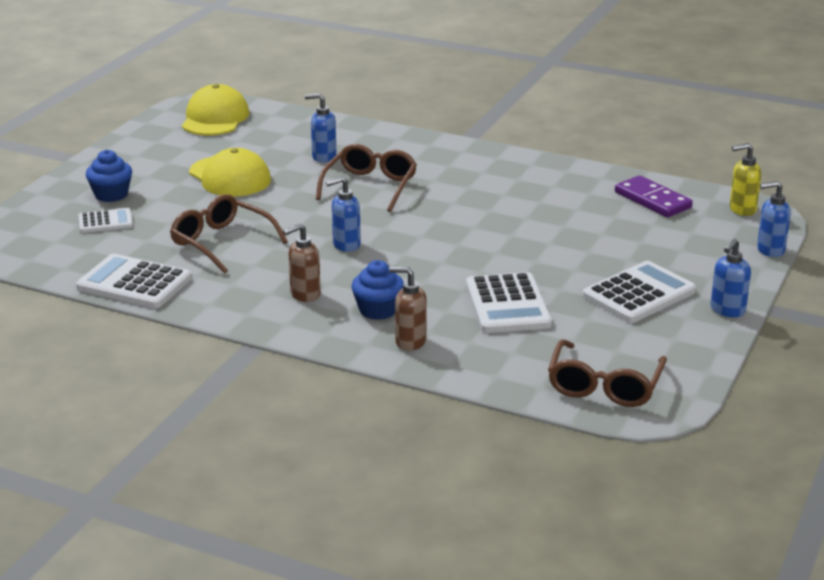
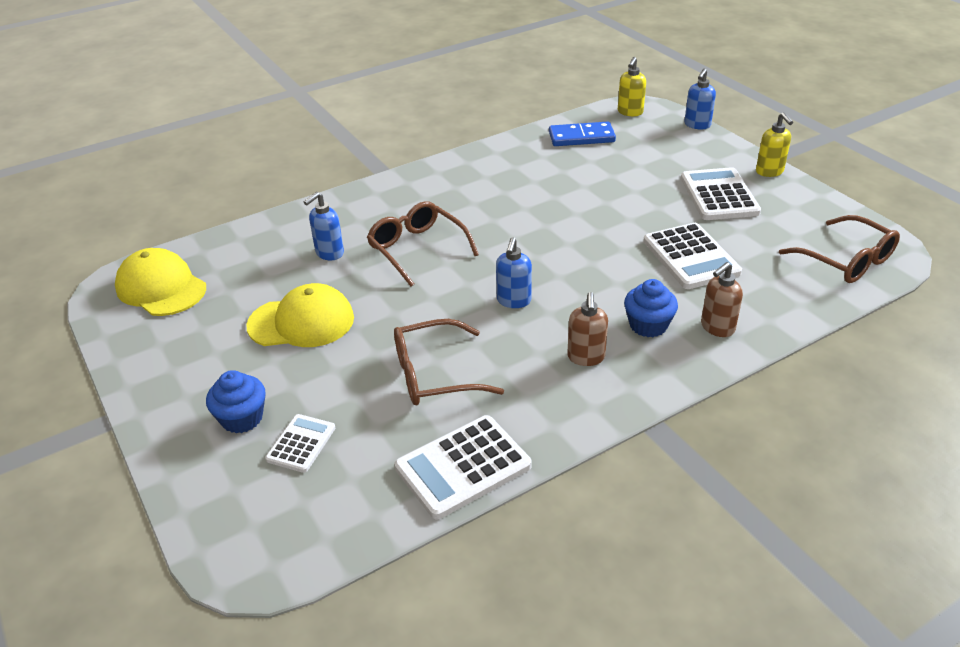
camera: 55 degrees left, 10 degrees up
(507, 305) = (691, 257): white calculator -> white calculator turned 45 degrees clockwise
(652, 200) = (581, 137): purple domino -> blue domino
(727, 310) = (769, 172): blue soap dispenser -> yellow soap dispenser

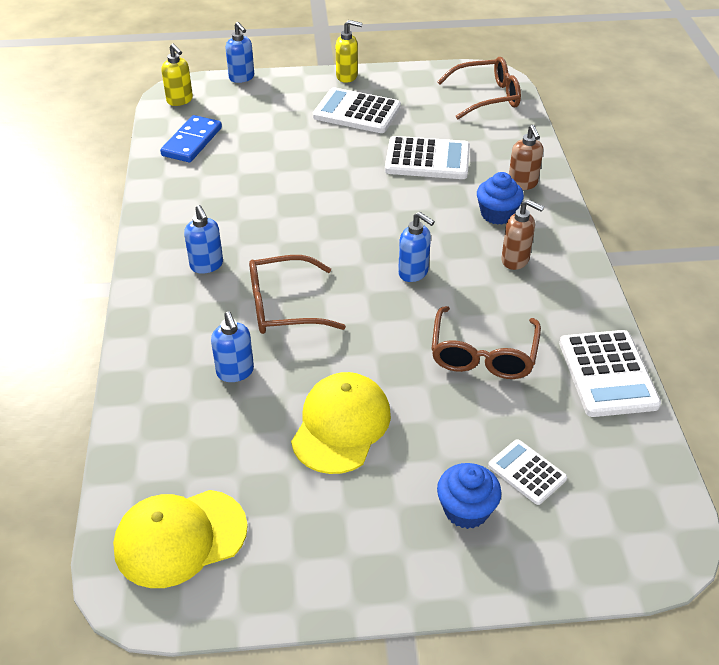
camera: 65 degrees left, 5 degrees up
(437, 199) = (207, 265): none -> blue soap dispenser

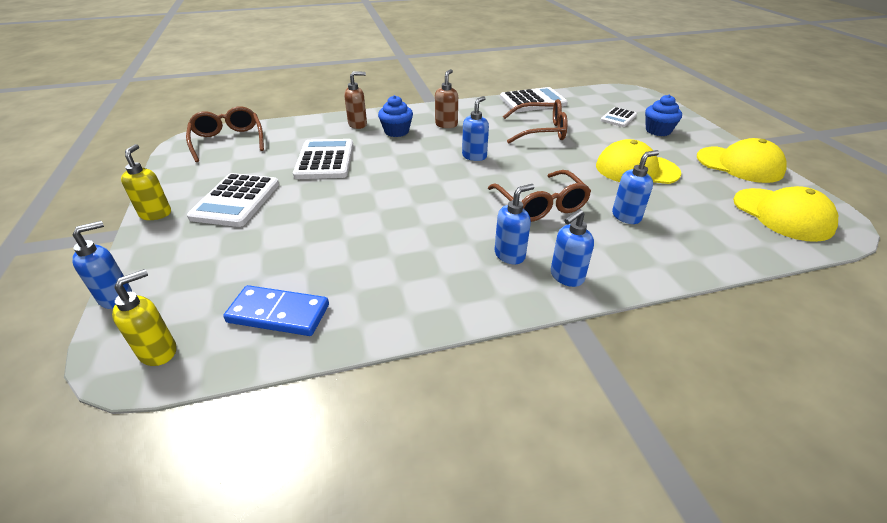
camera: 100 degrees left, 5 degrees down
(160, 295) = (566, 277): none -> blue soap dispenser
(322, 568) = (739, 164): none -> yellow cap

